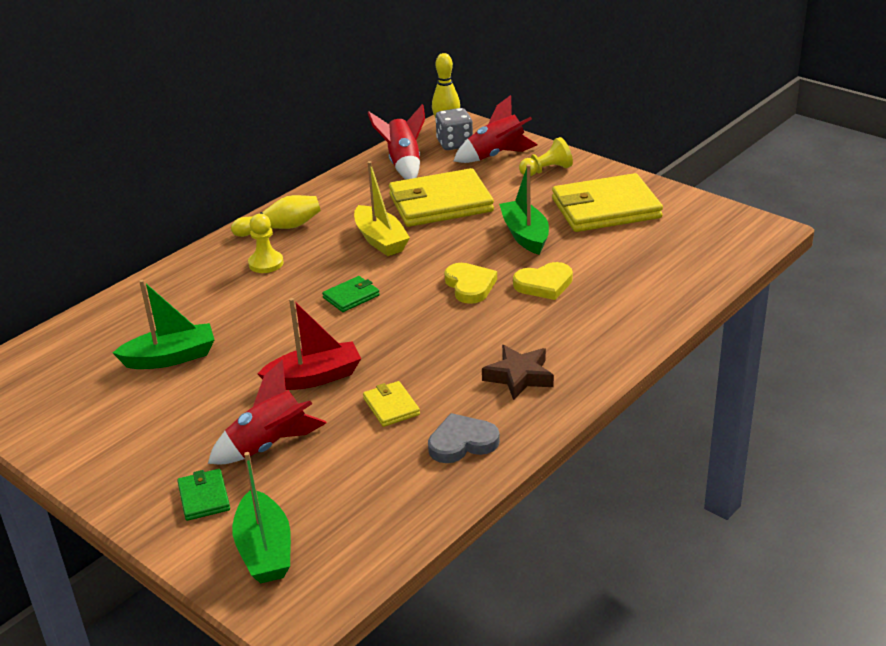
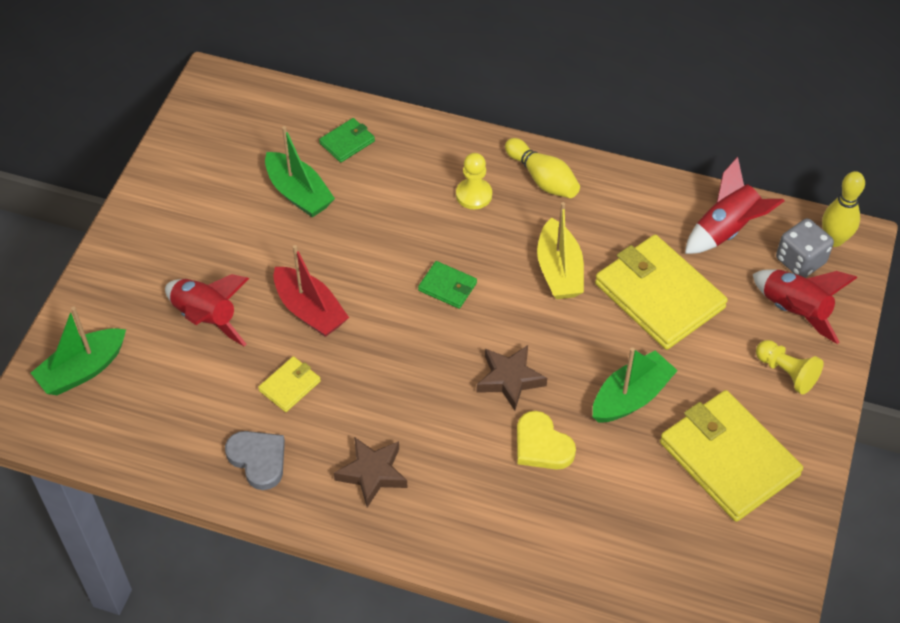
camera: 65 degrees right, 20 degrees up
(204, 497) = (130, 302): green wallet -> green wallet (347, 142)
(380, 240) = (559, 271): yellow boat -> yellow boat turned 45 degrees counterclockwise
(470, 286) = (510, 379): yellow heart -> brown star

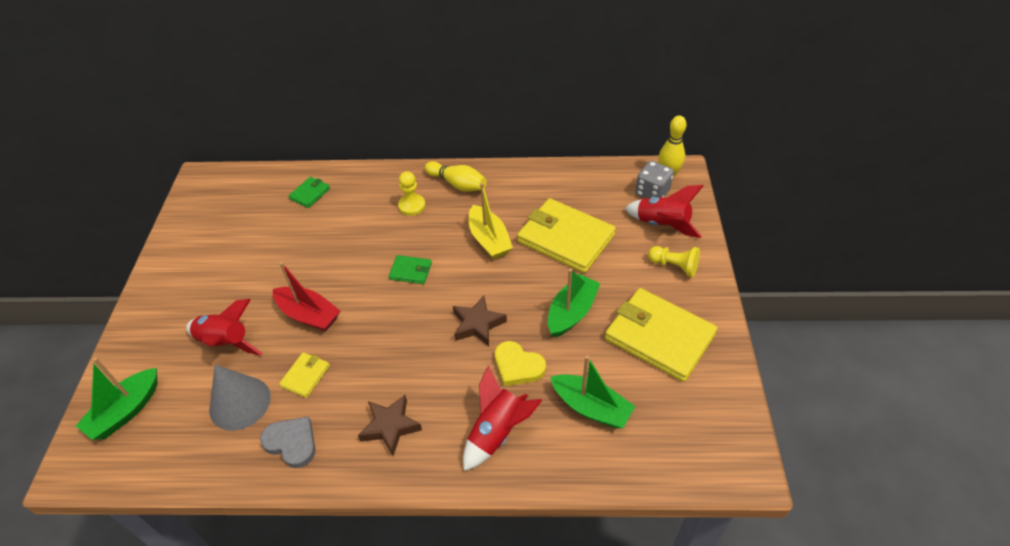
camera: 15 degrees left, 5 degrees down
(209, 396) = (240, 403): none -> grey cone
(299, 193) = (281, 235): green boat -> green boat (591, 407)
(726, 230) = (595, 186): red rocket -> red rocket (497, 432)

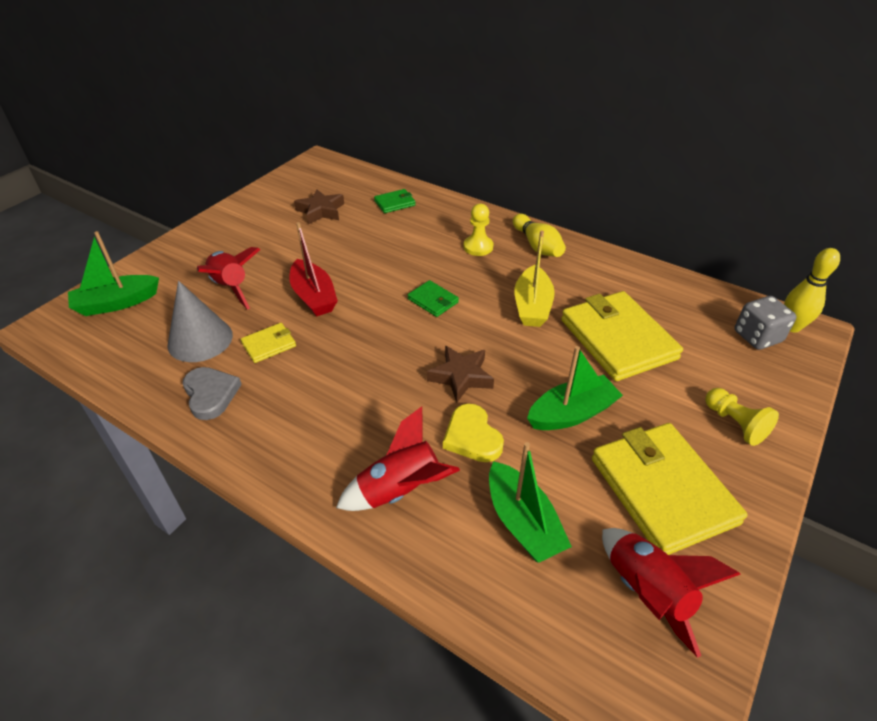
camera: 30 degrees right, 5 degrees down
(390, 426) = (304, 427): brown star -> brown star (321, 211)
(662, 225) = (748, 374): red rocket -> red rocket (647, 592)

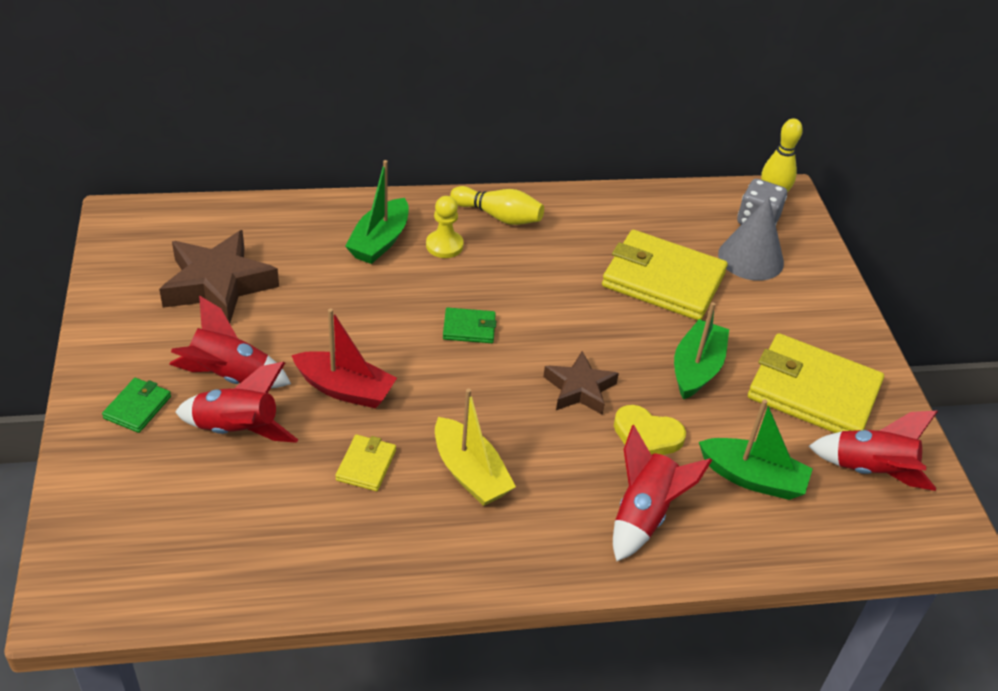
camera: 45 degrees left, 0 degrees up
(116, 303) = (121, 525): green boat -> green boat (379, 241)
(200, 339) = (284, 504): grey cone -> grey cone (751, 258)
(211, 394) = (375, 547): grey heart -> none
(264, 258) = (229, 376): none -> red rocket
(321, 211) = (218, 284): brown star -> brown star, size x1.64
(395, 203) = (293, 233): green wallet -> green wallet (137, 407)
(532, 306) = (563, 285): yellow boat -> yellow boat (470, 473)
(735, 424) = (809, 308): yellow pawn -> none

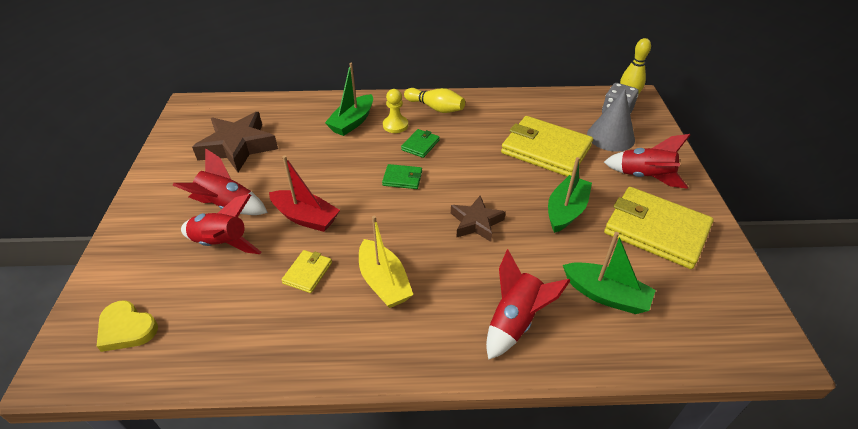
camera: 10 degrees right, 0 degrees up
(137, 407) = (158, 225): green wallet -> green wallet (420, 145)
(646, 436) = (523, 259): yellow heart -> yellow heart (126, 328)
(871, 471) = (703, 293): red rocket -> red rocket (644, 177)

